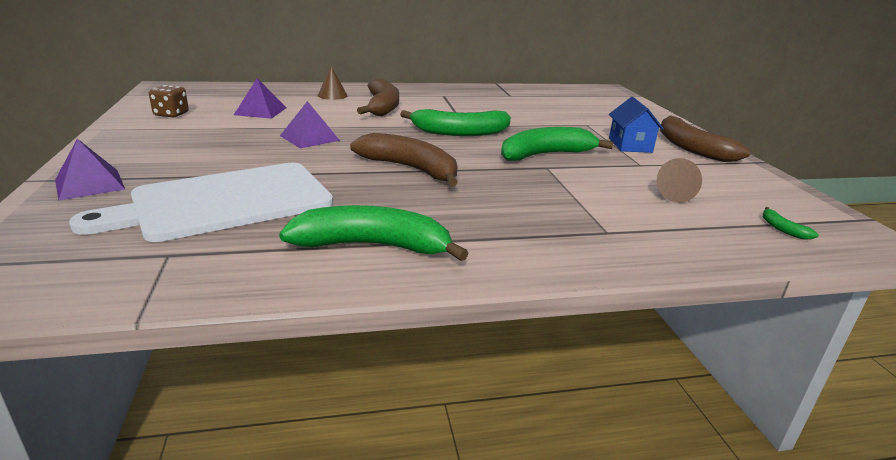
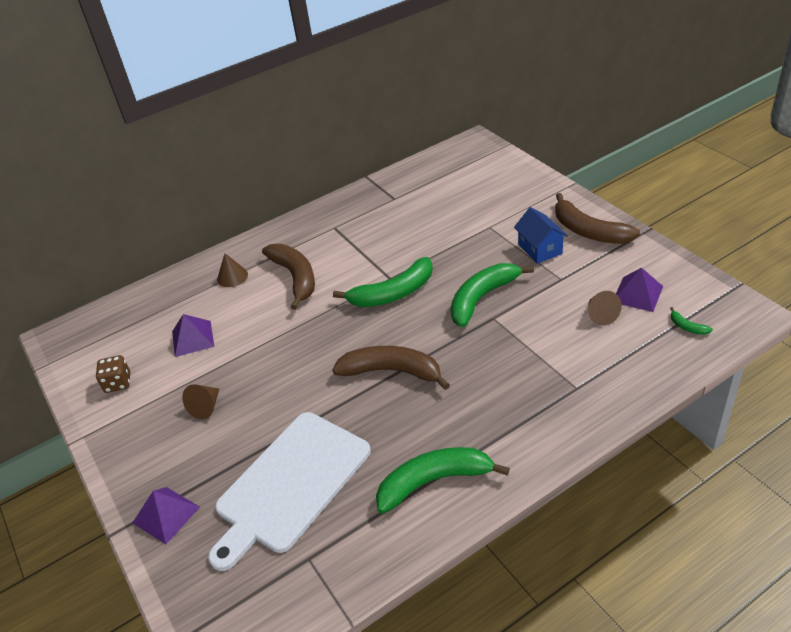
camera: 15 degrees left, 15 degrees up
(219, 142) = (206, 407): none -> brown cone
(309, 138) = (275, 363): purple pyramid -> purple pyramid (637, 294)

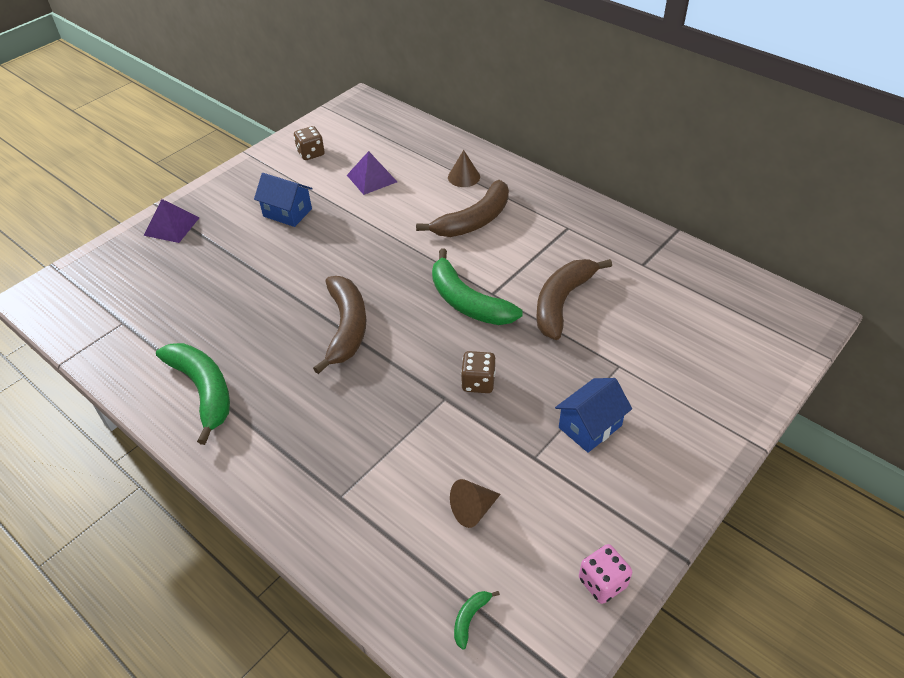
camera: 70 degrees right, 5 degrees up
(206, 407) = (287, 212): brown cone -> blue house
(290, 484) = (201, 290): white cutting board -> none
(482, 298) = (478, 382): green banana -> brown dice
(588, 231) = (649, 478): brown banana -> brown banana (562, 302)
(637, 294) = (526, 551): purple pyramid -> none
(664, 264) = (602, 582): none -> pink dice

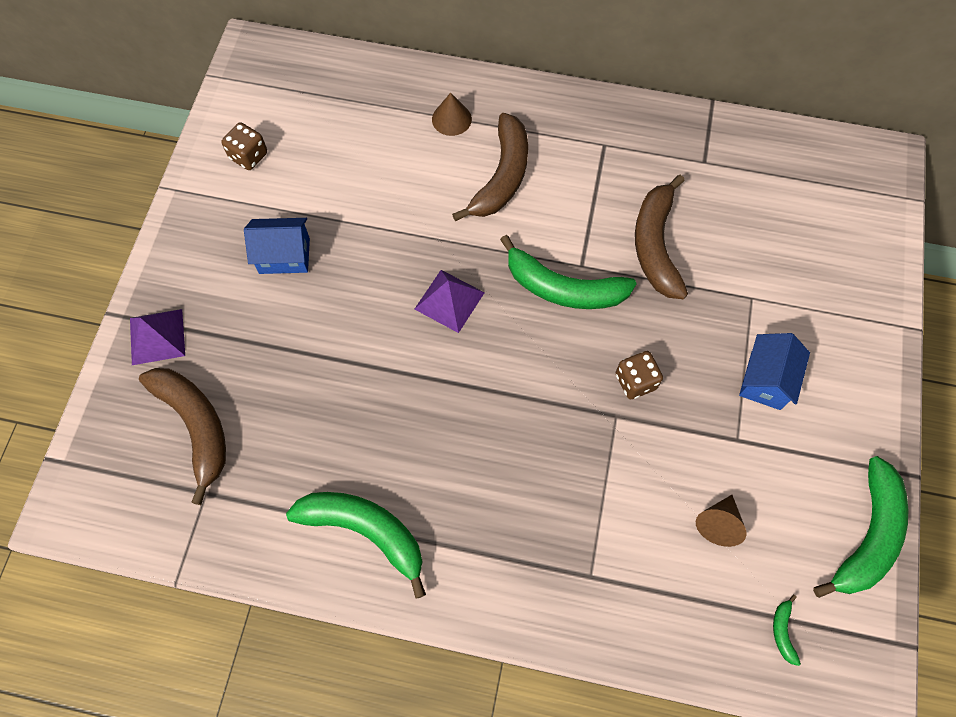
camera: 30 degrees left, 20 degrees up
(346, 328) = (461, 380): brown banana -> brown banana (196, 426)
(371, 178) = (348, 164): purple pyramid -> purple pyramid (449, 300)
(602, 582) = (866, 536): pink dice -> green banana

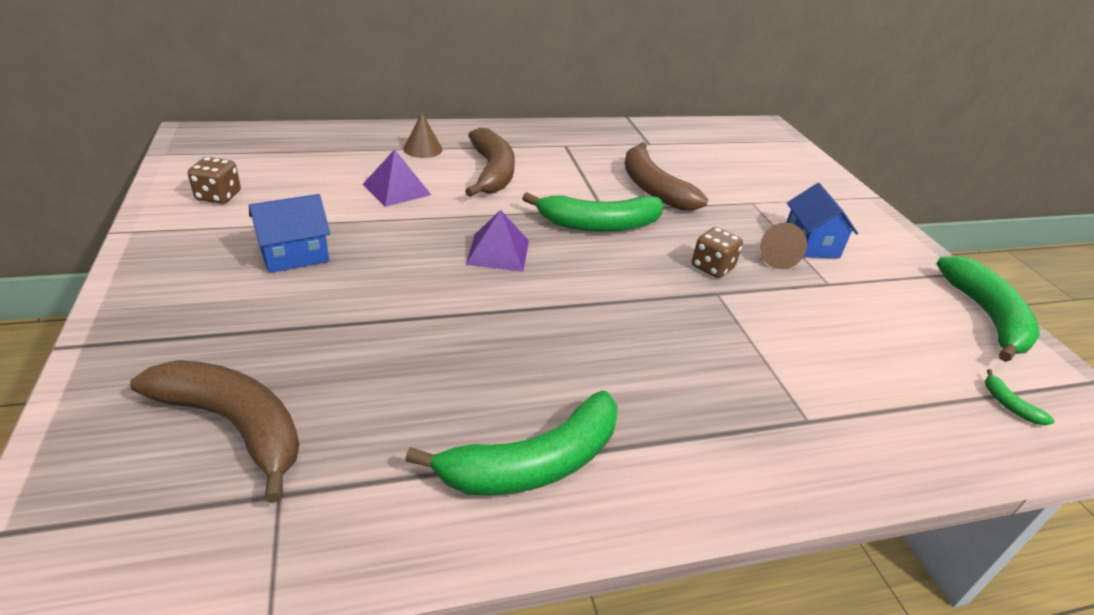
camera: 30 degrees left, 30 degrees down
(157, 336) = (143, 352): purple pyramid -> purple pyramid (396, 189)
(366, 531) = (533, 463): green banana -> green banana turned 150 degrees clockwise
(718, 523) = (874, 343): brown cone -> brown cone (775, 258)

